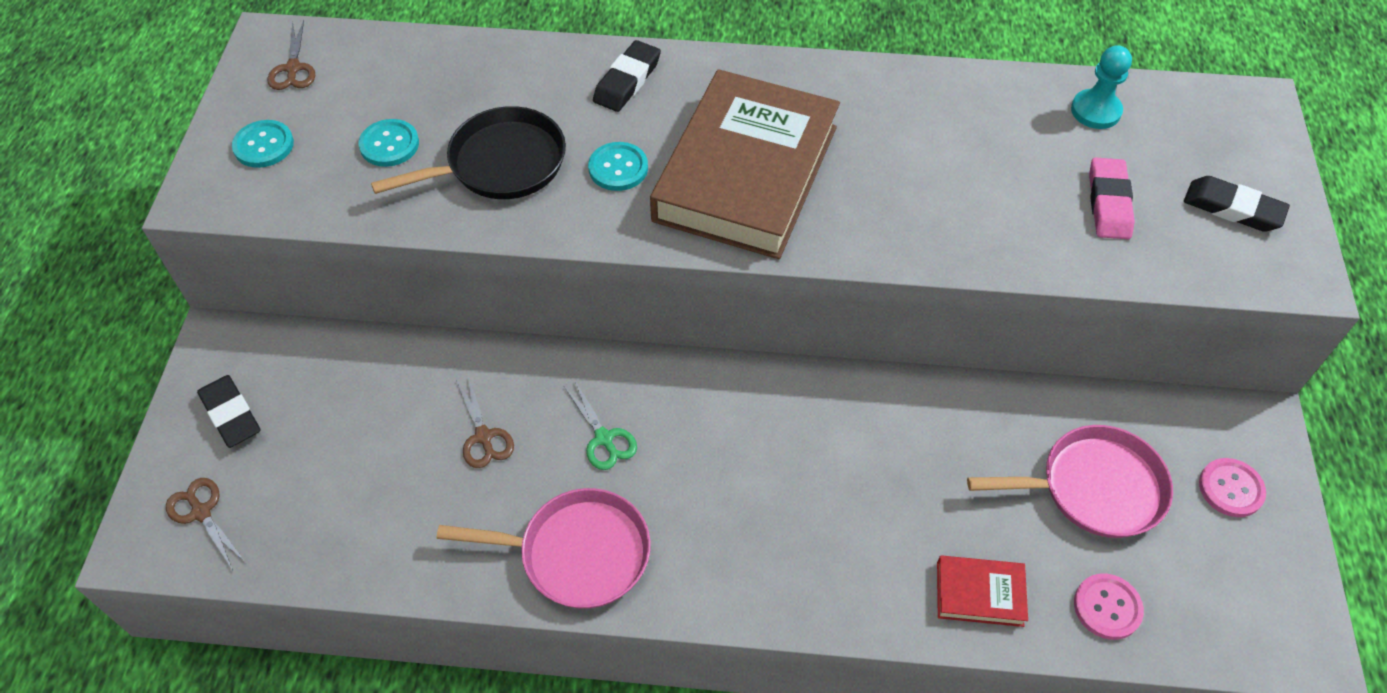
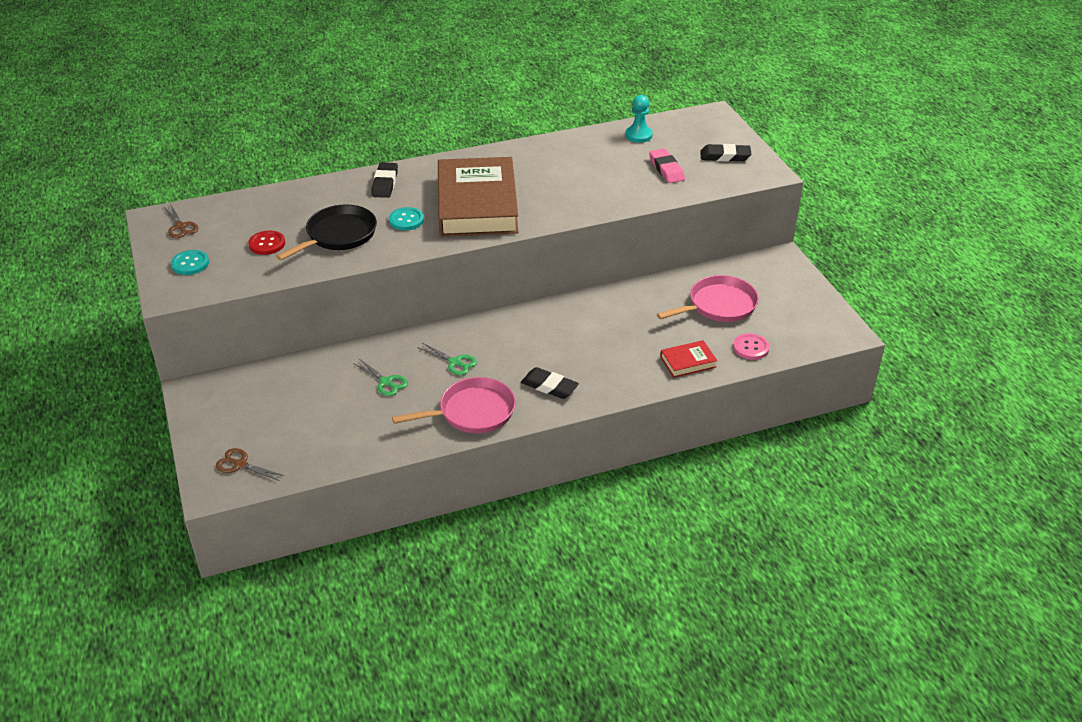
camera: 25 degrees left, 15 degrees down
(231, 414) = (226, 418): black eraser -> black eraser (549, 386)
(389, 144) = (267, 244): turquoise button -> red button
(484, 437) = (386, 382): brown scissors -> green scissors
(1231, 488) = (782, 286): pink button -> none

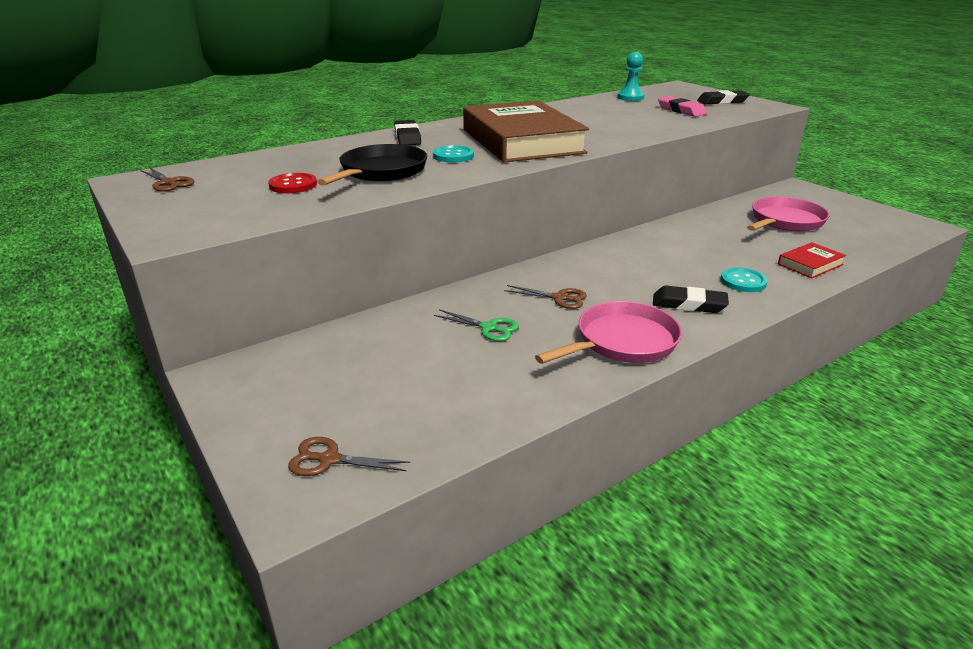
camera: 15 degrees left, 10 degrees down
(190, 264) = (192, 209): turquoise button -> turquoise button (743, 281)
(455, 362) = (559, 298): green scissors -> brown scissors
(750, 347) = (855, 246): pink button -> none

